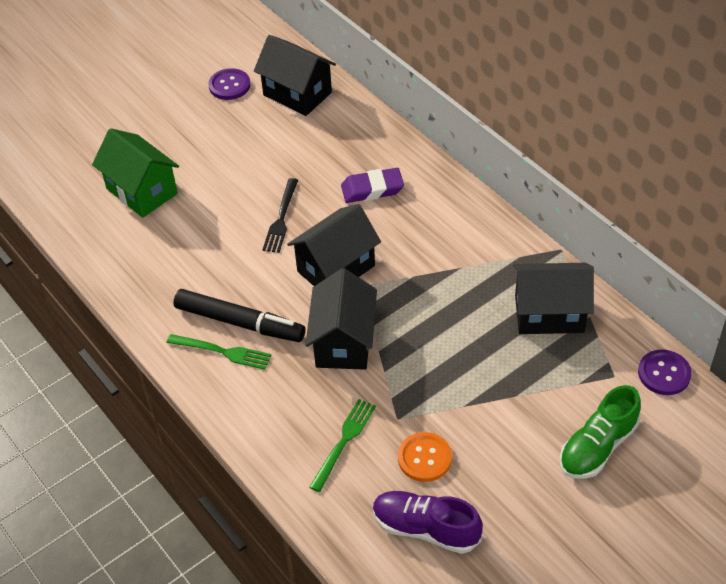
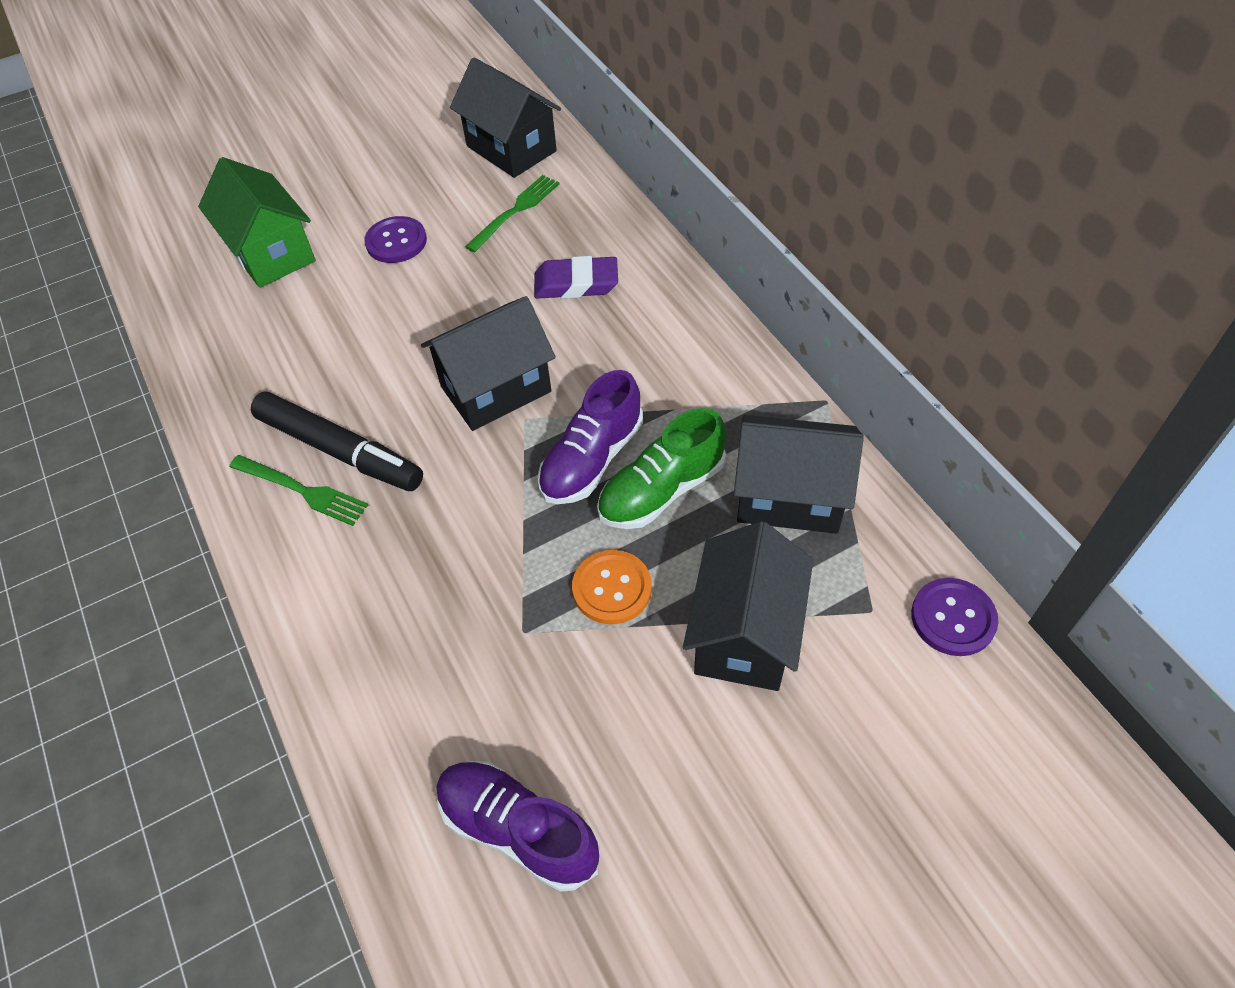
camera: 10 degrees right, 5 degrees up
(229, 85) = (427, 130): purple button -> purple button (396, 242)
(281, 219) = (441, 310): black fork -> none
(343, 342) = (476, 499): black house -> black house (744, 634)
(344, 441) = (434, 656): green fork -> green fork (516, 210)
(414, 307) = (592, 459): none -> purple shoe
(424, 458) = (547, 705): orange button -> orange button (612, 588)
(597, 446) = (825, 728): green shoe -> green shoe (661, 490)

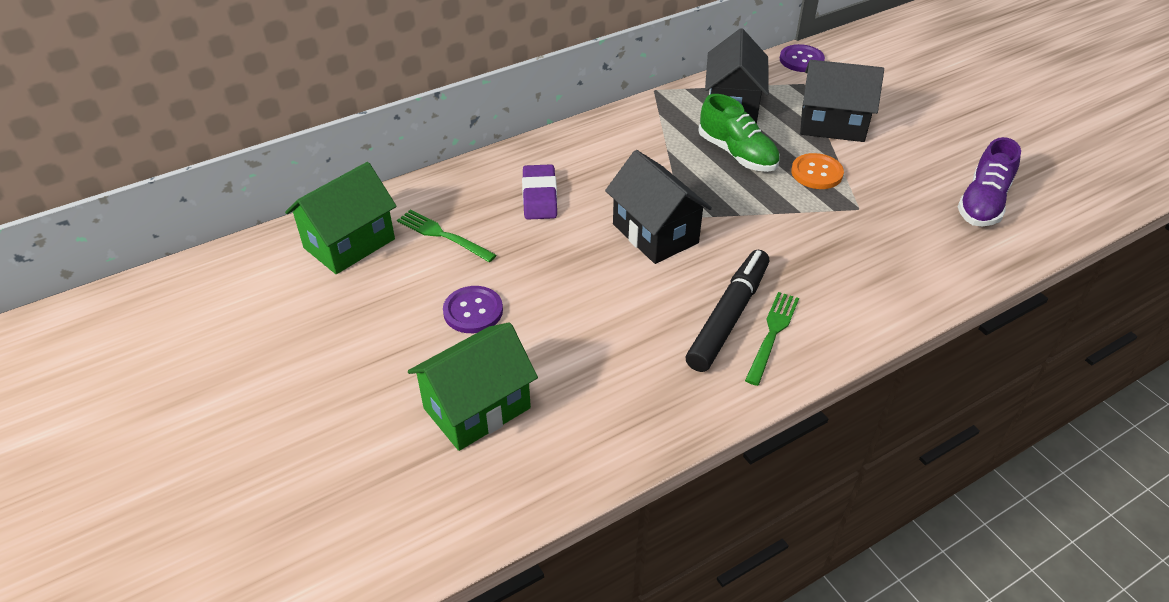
camera: 95 degrees left, 10 degrees down
(511, 149) = (349, 243): black house -> green house
(592, 459) = (716, 184): purple shoe -> none

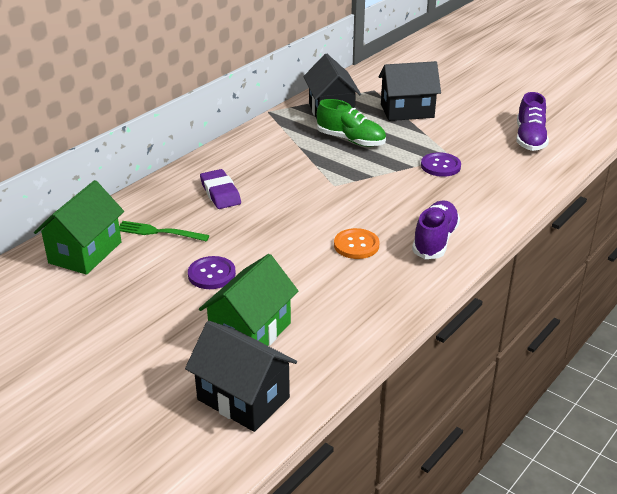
camera: 20 degrees left, 10 degrees down
(655, 233) = (320, 199): black house -> black house (243, 398)
(728, 317) = (400, 237): black marker -> none
(772, 333) = (435, 240): green fork -> purple shoe
(801, 60) = (364, 76): purple button -> purple button (440, 166)
(816, 173) = (412, 141): orange button -> orange button (356, 245)

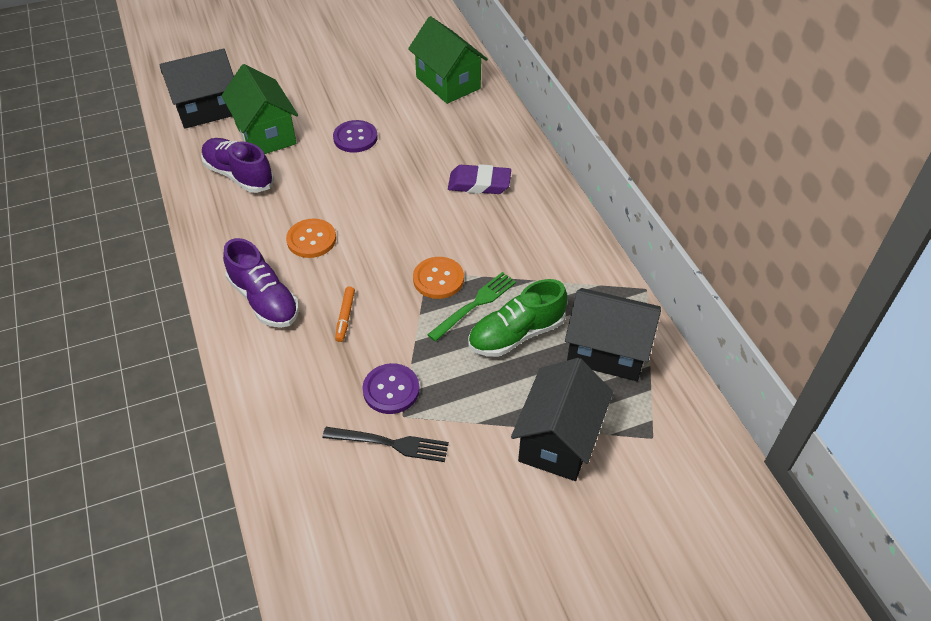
camera: 120 degrees right, 15 degrees up
(158, 232) = (444, 127): green fork -> green fork (475, 304)
(336, 179) = (438, 279): none -> orange button
(409, 202) = (345, 317): none -> orange marker
(473, 154) = (391, 443): none -> black fork
(530, 139) = (378, 545): purple shoe -> purple shoe (239, 175)

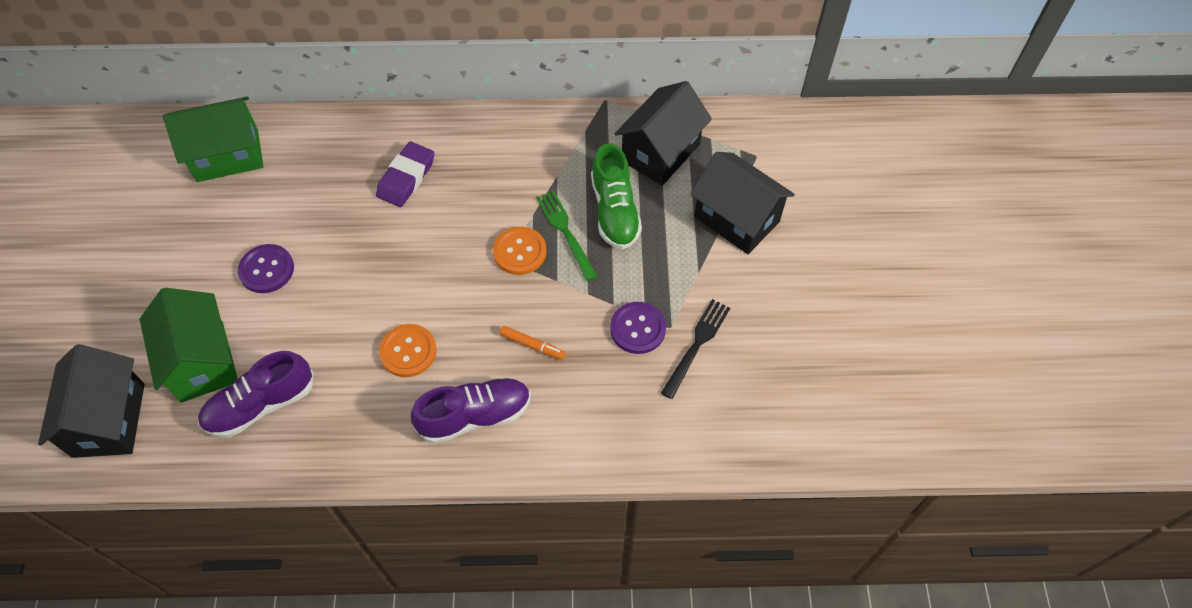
camera: 70 degrees left, 10 degrees up
(266, 134) = (202, 361): green house -> green house turned 75 degrees clockwise

